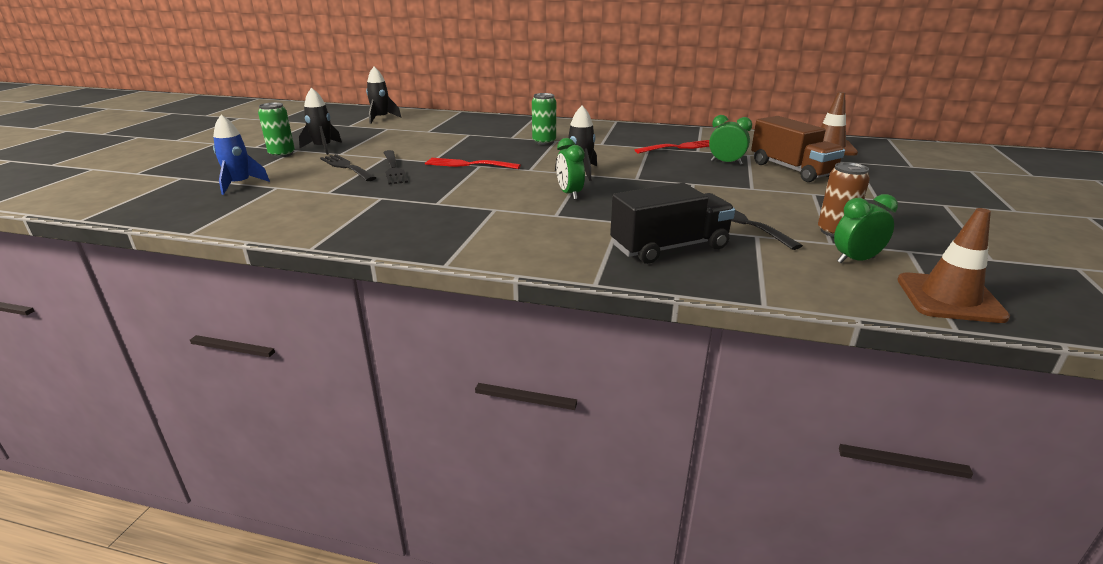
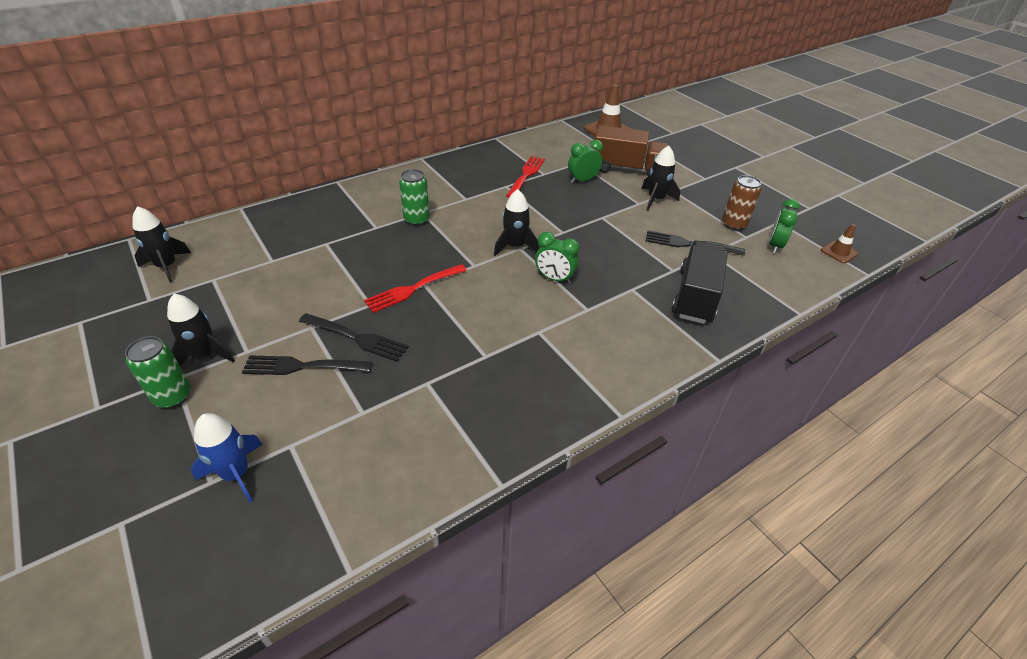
camera: 50 degrees left, 15 degrees up
(777, 192) = (656, 199): none -> black rocket
(949, 298) = (839, 252): brown traffic cone -> brown traffic cone, size x0.55

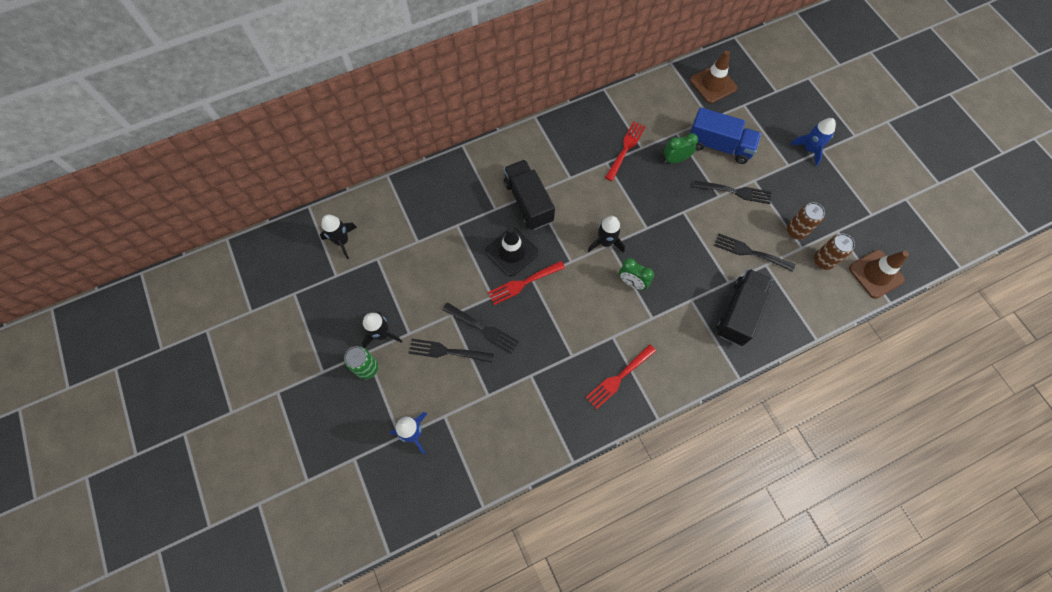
camera: 10 degrees right, 25 degrees up
(397, 262) = (512, 252): none -> black traffic cone
(417, 220) = (528, 202): green can -> black truck
(555, 374) = (619, 378): none -> red fork
(627, 169) = (719, 146): brown truck -> blue truck
(656, 199) = (735, 192): black rocket -> black fork
(722, 167) = (809, 149): none -> blue rocket
(775, 246) = (823, 261): green clock -> brown can
(839, 252) = (876, 274): brown traffic cone -> brown traffic cone, size x1.81

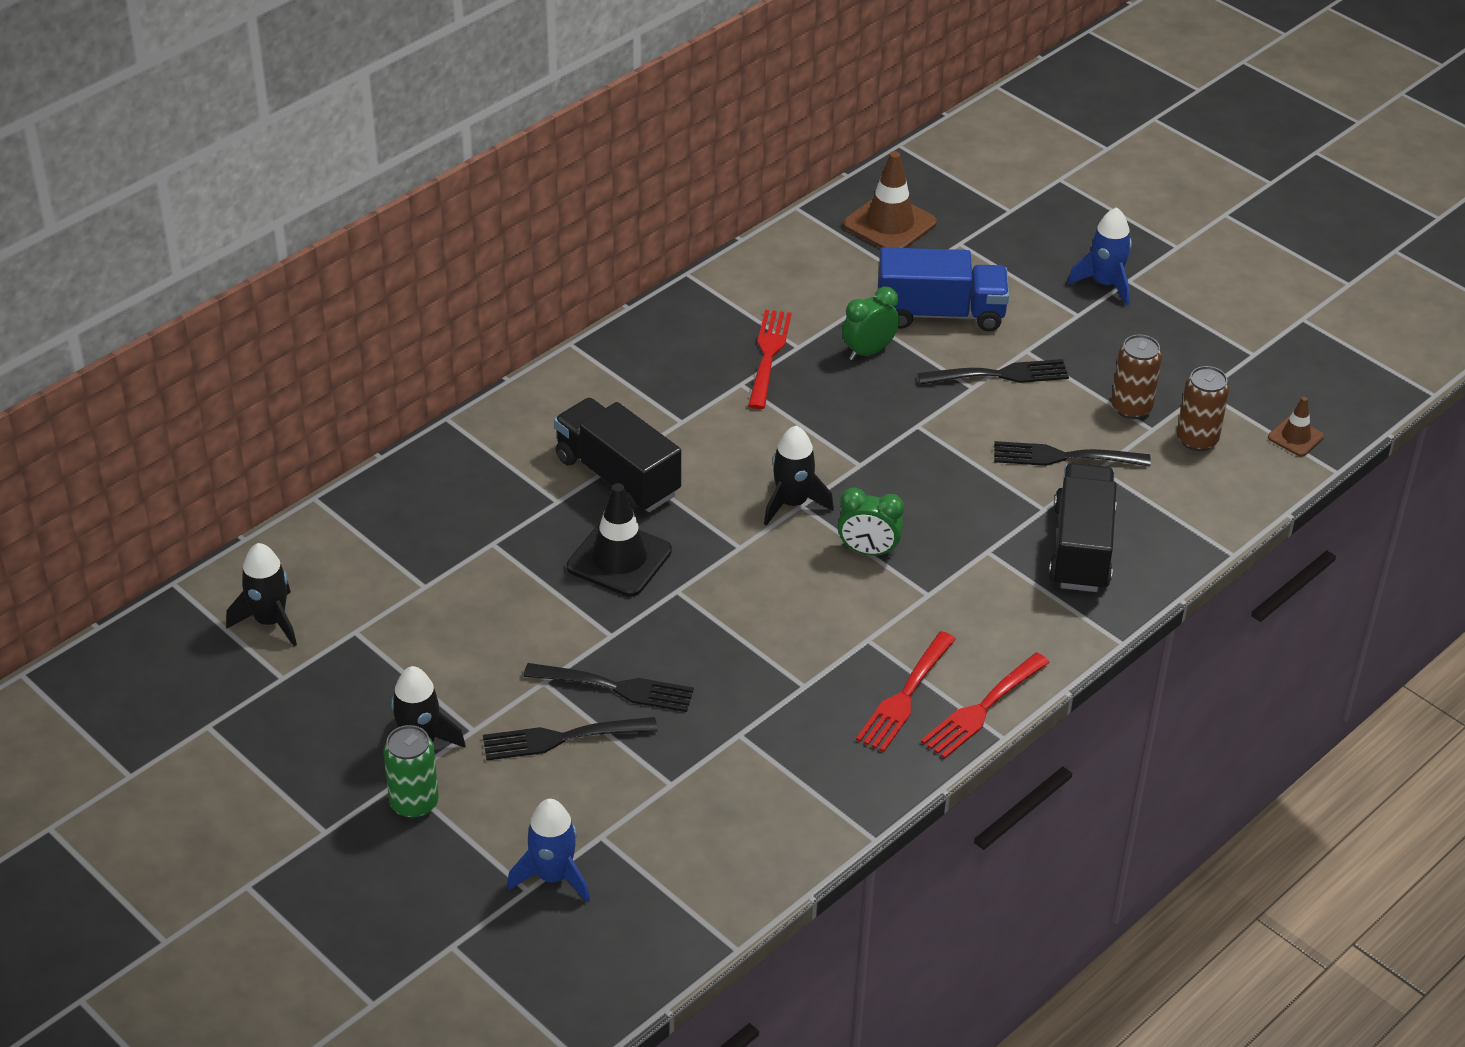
camera: 20 degrees left, 25 degrees down
(523, 283) = (663, 601): red fork -> red fork (982, 708)
(876, 274) = (1295, 437): brown traffic cone -> brown traffic cone, size x0.55

